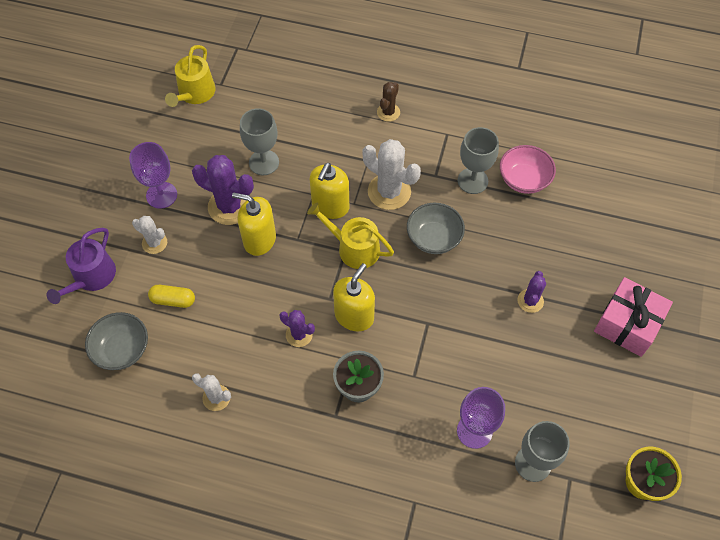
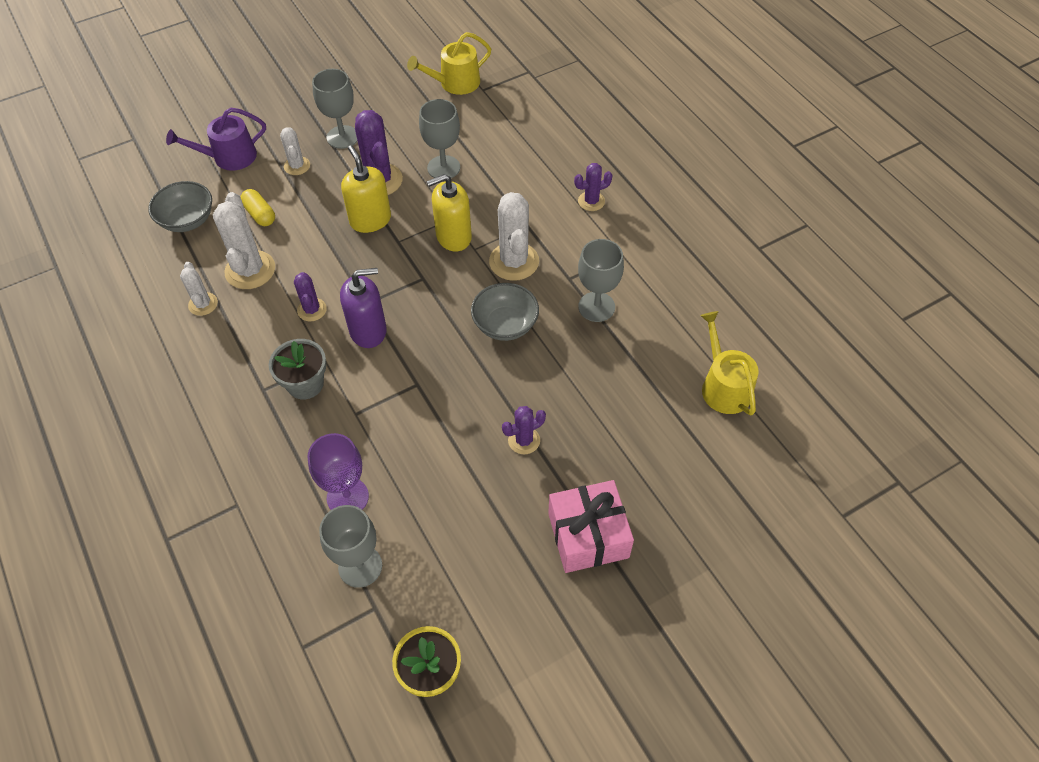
camera: 45 degrees right, 5 degrees down
(161, 195) = (342, 137): purple goblet -> grey goblet
(219, 345) = (250, 270): none -> white cactus
(353, 248) = (432, 281): yellow watering can -> yellow watering can (723, 386)
(354, 316) = (368, 330): yellow soap dispenser -> purple soap dispenser
(388, 112) = (591, 201): brown cactus -> purple cactus
(524, 179) = (645, 341): pink bowl -> none

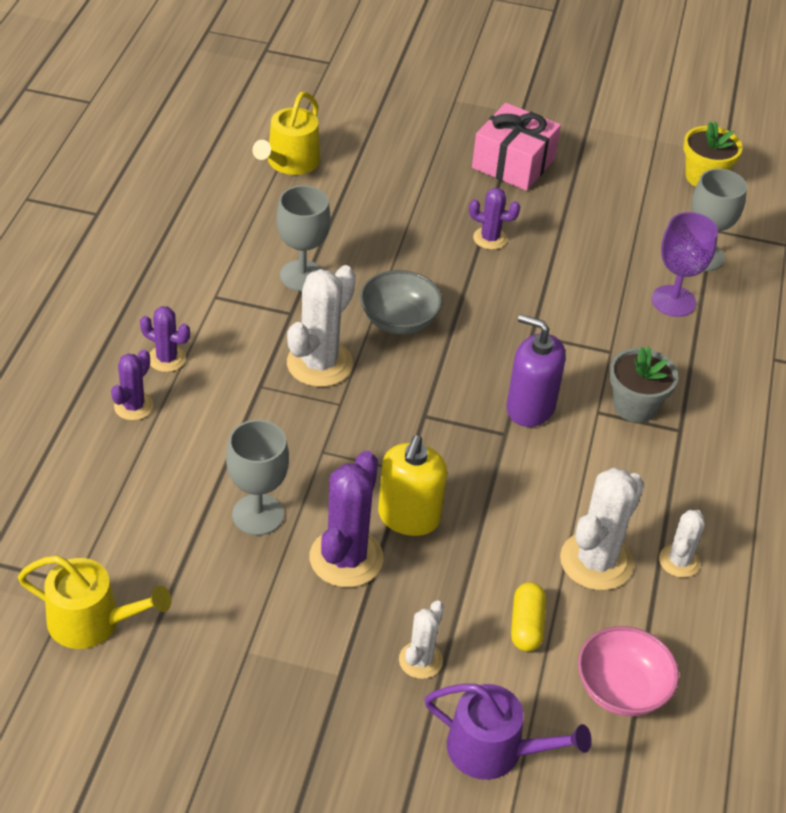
camera: 140 degrees left, 10 degrees down
(187, 220) = (621, 689): grey bowl -> pink bowl
(312, 310) = (567, 468): purple cactus -> purple cactus (133, 406)
(342, 137) = (322, 657): grey goblet -> none
(453, 237) = (345, 431): yellow soap dispenser -> none

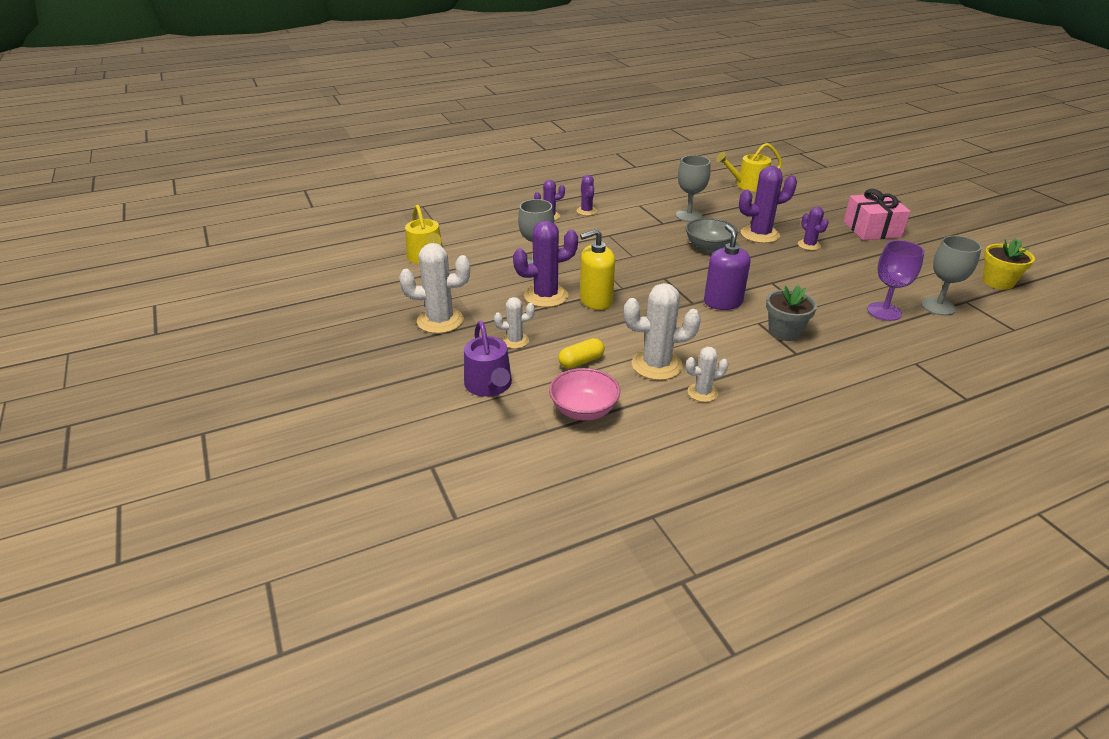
camera: 55 degrees right, 10 degrees down
(319, 363) = (646, 241): white cactus -> white cactus (440, 321)
(421, 255) = (760, 234): none -> purple cactus

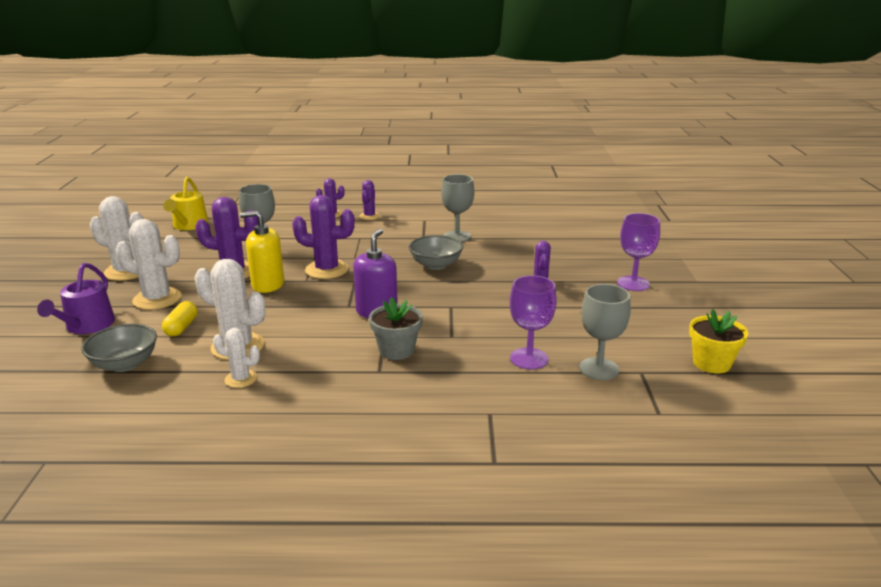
camera: 25 degrees right, 10 degrees down
(515, 341) = (157, 299): white cactus -> white cactus, size x1.76
(581, 362) = (181, 327): yellow capsule -> yellow capsule turned 75 degrees counterclockwise
(584, 410) = (124, 364): pink bowl -> grey bowl
(748, 185) = (556, 222): yellow watering can -> none
(760, 234) = (503, 264): purple cactus -> purple cactus (327, 270)
(872, 229) = (633, 283): pink gift -> purple goblet

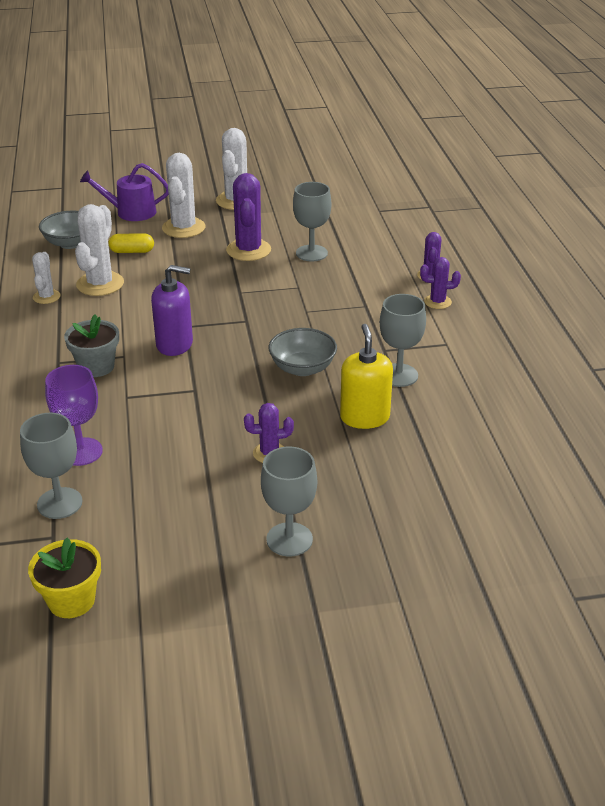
camera: 80 degrees right, 10 degrees up
(189, 225) = (356, 202): yellow watering can -> none
(267, 285) = (224, 273): yellow soap dispenser -> yellow soap dispenser (364, 417)
(327, 270) = (268, 299): purple cactus -> none
(633, 283) = (289, 539): purple goblet -> grey goblet

